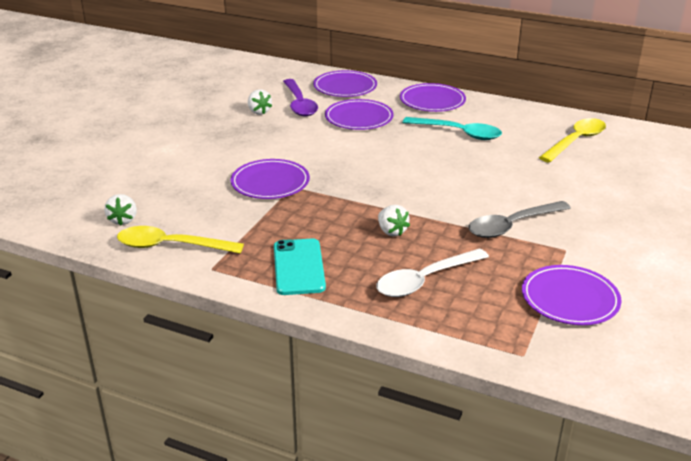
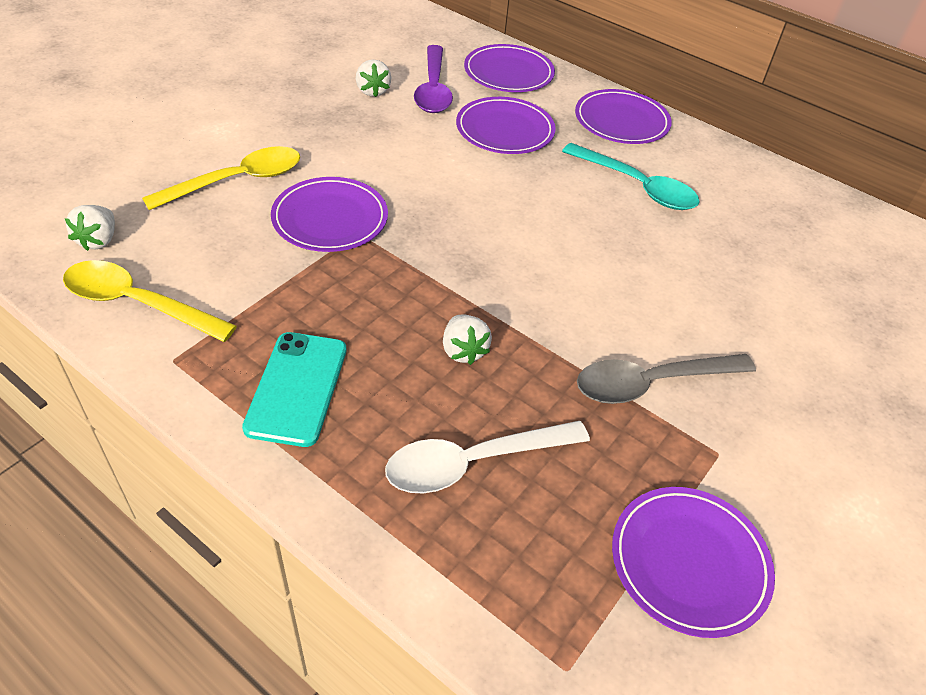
camera: 10 degrees right, 15 degrees up
(576, 141) = (809, 239): yellow spoon -> yellow spoon (237, 181)

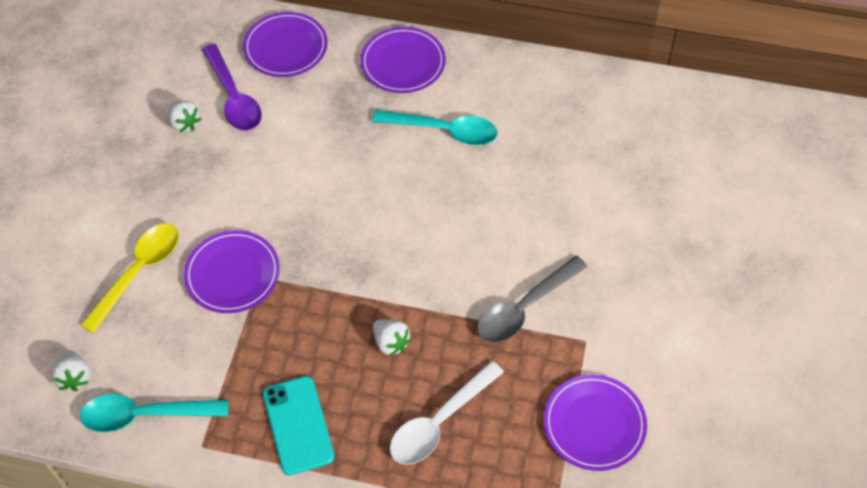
camera: 20 degrees left, 10 degrees up
(138, 303) = (145, 415): yellow spoon -> turquoise spoon
(505, 130) = (316, 117): purple plate -> none

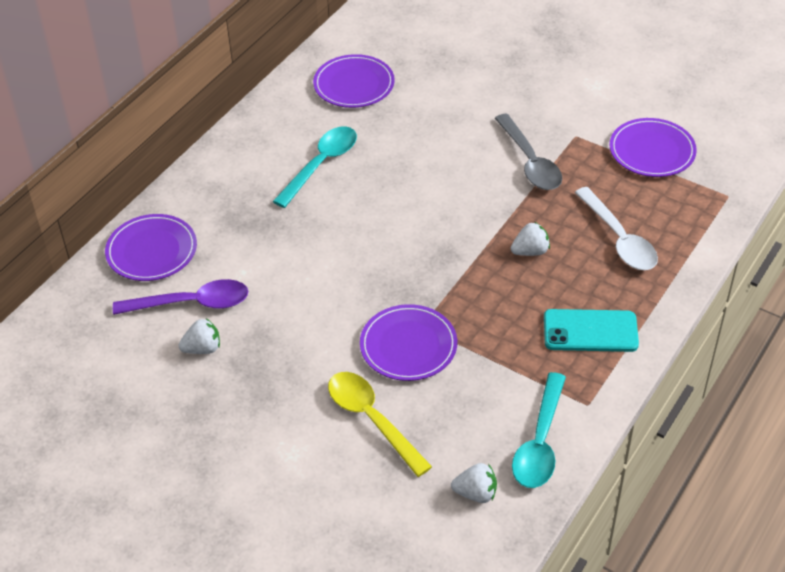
camera: 70 degrees left, 10 degrees down
(403, 63) = (225, 173): purple plate -> purple plate (354, 85)

